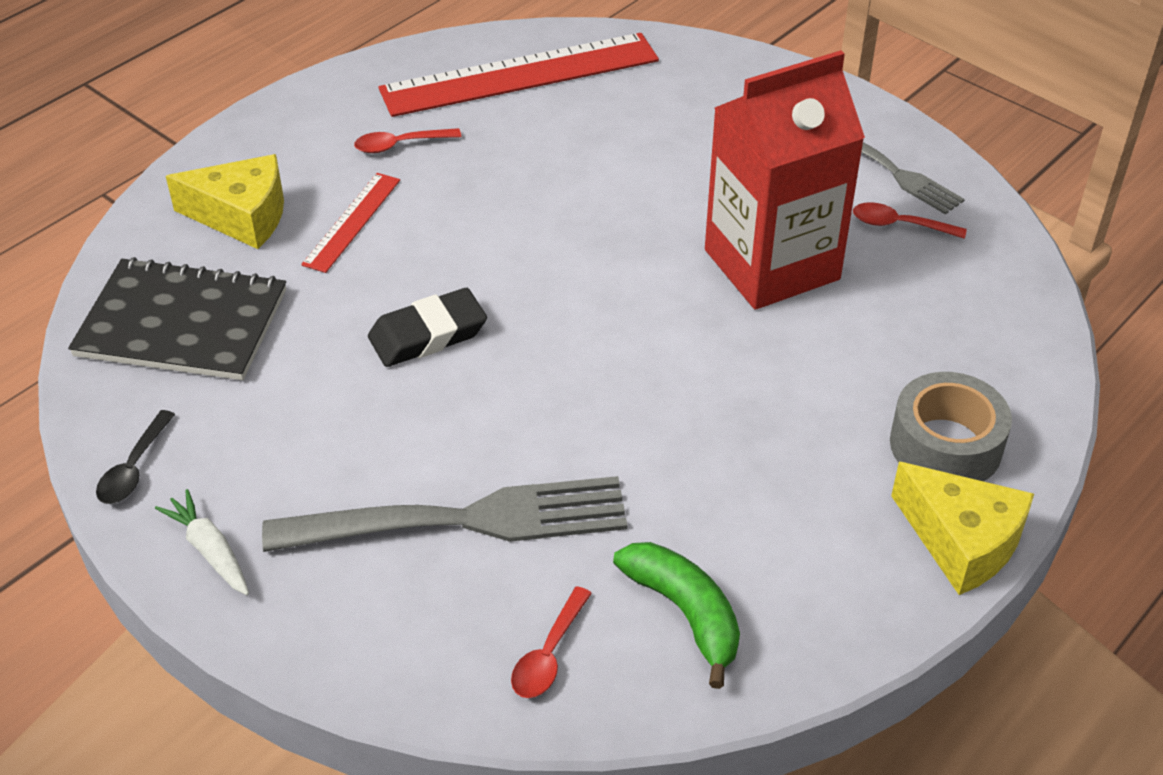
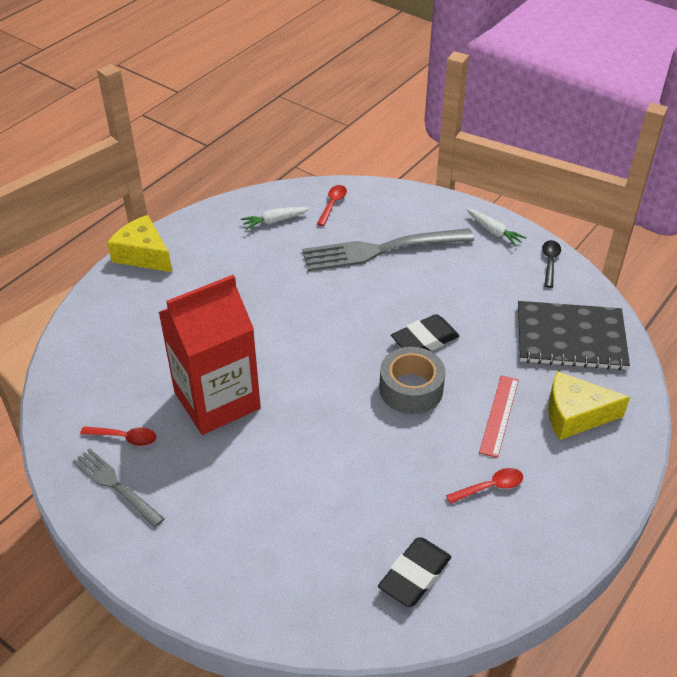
camera: 175 degrees right, 0 degrees up
(520, 75) = (414, 575): red ruler -> black eraser
(685, 613) = (274, 221): green banana -> white carrot
(945, 445) = (137, 297): grey tape -> grey tape (411, 389)

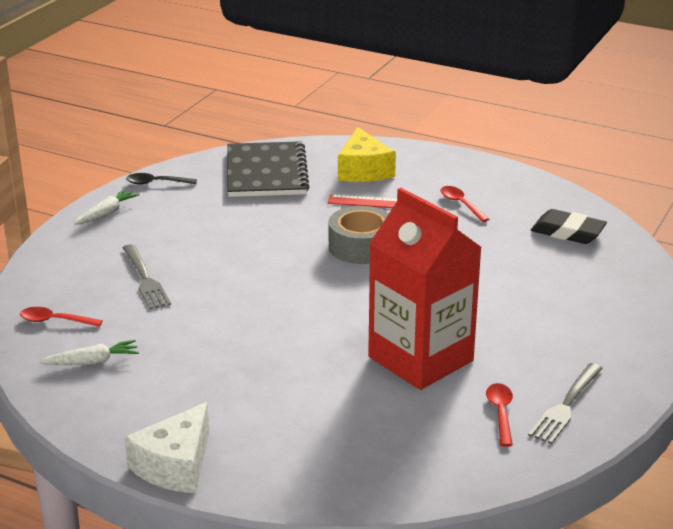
camera: 100 degrees left, 15 degrees down
(143, 255) = (175, 465): yellow cheese -> white cheese
(274, 221) = (92, 362): white carrot -> white carrot turned 75 degrees counterclockwise
(381, 250) = (145, 279): grey fork -> grey fork, size x0.57
(424, 340) = (290, 243): black eraser -> none

